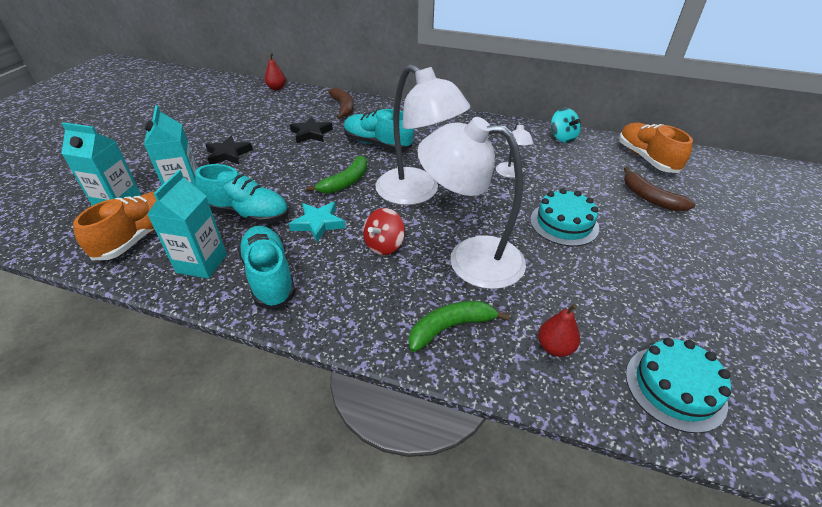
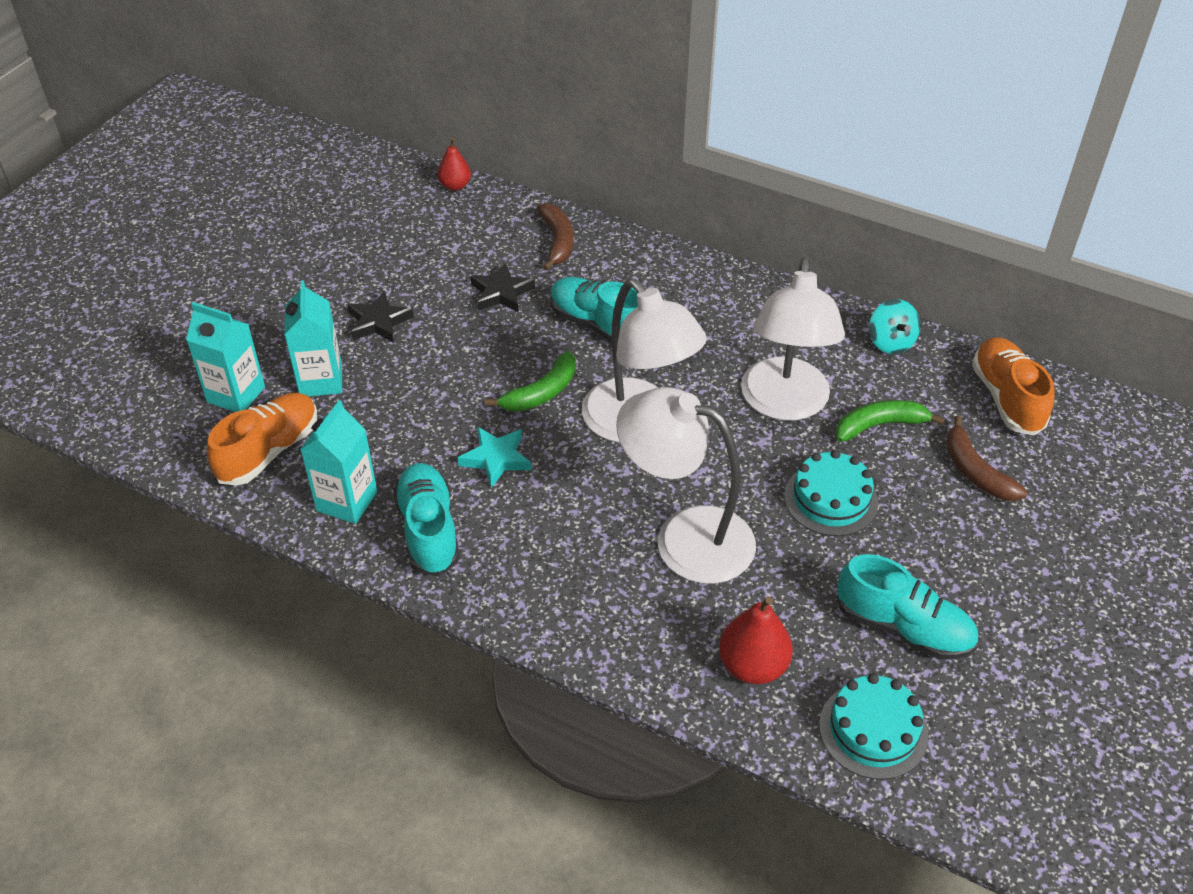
camera: 10 degrees right, 5 degrees up
(248, 214) = (404, 432): turquoise shoe -> turquoise shoe (903, 627)
(384, 245) = (577, 503): red spinning top -> none
(450, 327) = (636, 626): green banana -> green banana (879, 425)
(510, 174) = (784, 404): white lamp -> white lamp, size x2.17
(555, 347) = (752, 666): red pear -> red pear, size x1.54

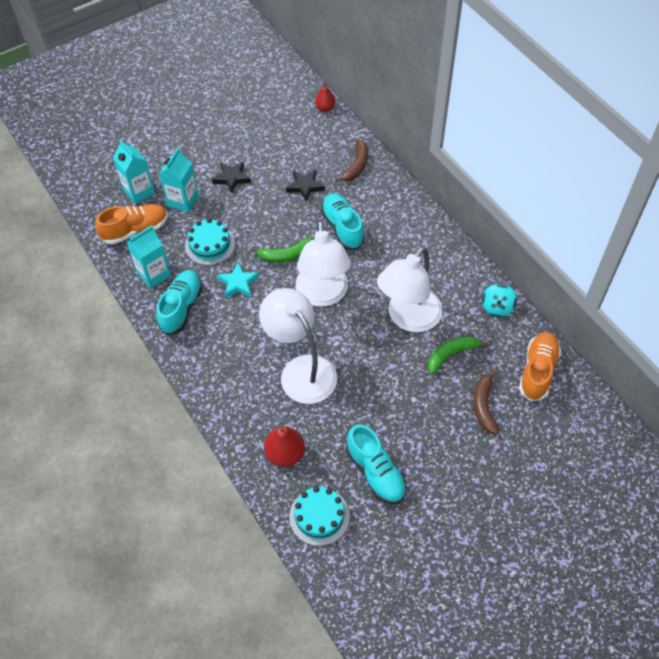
camera: 30 degrees right, 10 degrees up
(831, 499) = (392, 384): turquoise cake -> turquoise cake (210, 245)
(879, 425) = (451, 355): green banana -> green banana turned 45 degrees counterclockwise

